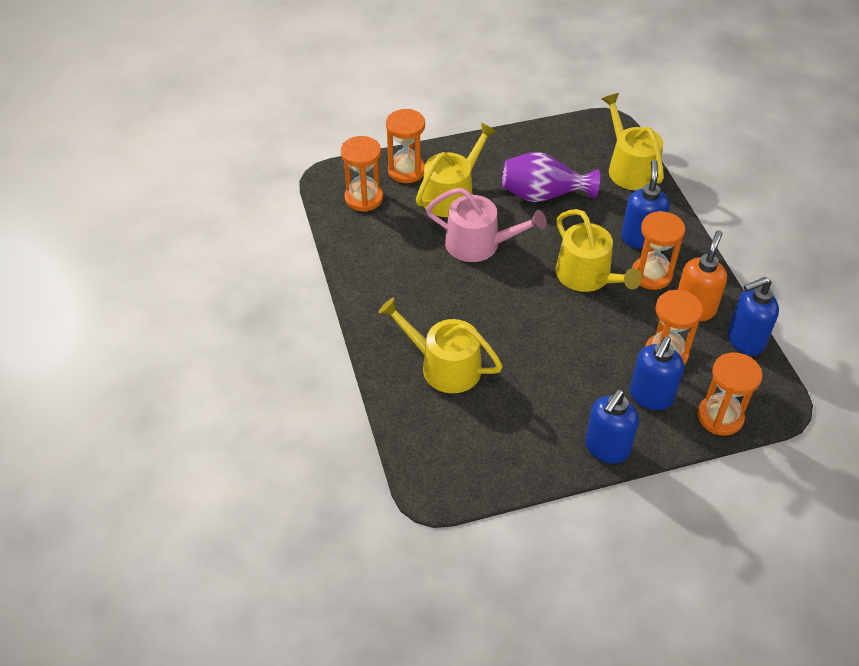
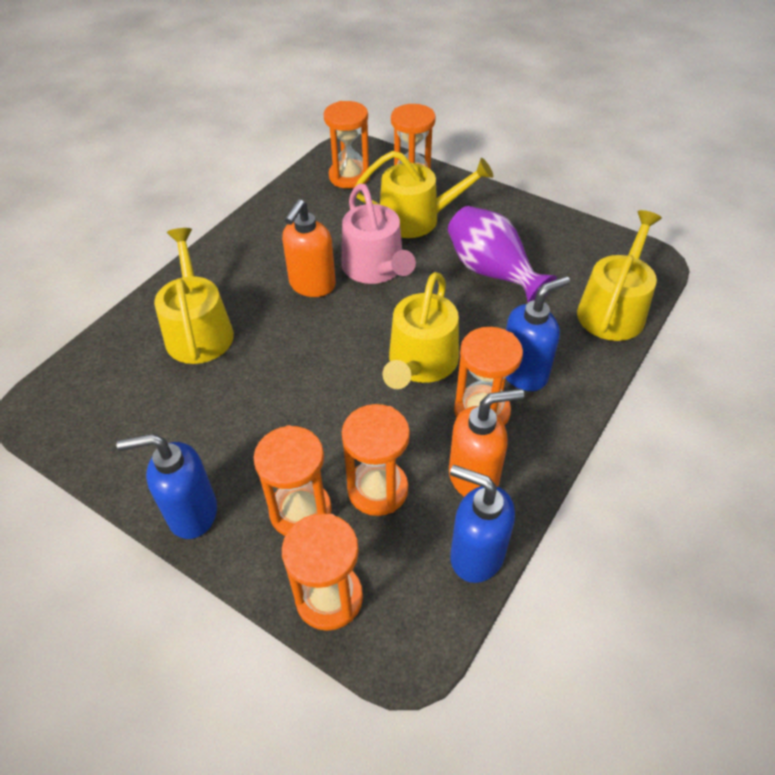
camera: 50 degrees right, 0 degrees up
(461, 284) = (312, 285): none -> orange soap dispenser
(650, 397) = (300, 511): blue soap dispenser -> orange hourglass

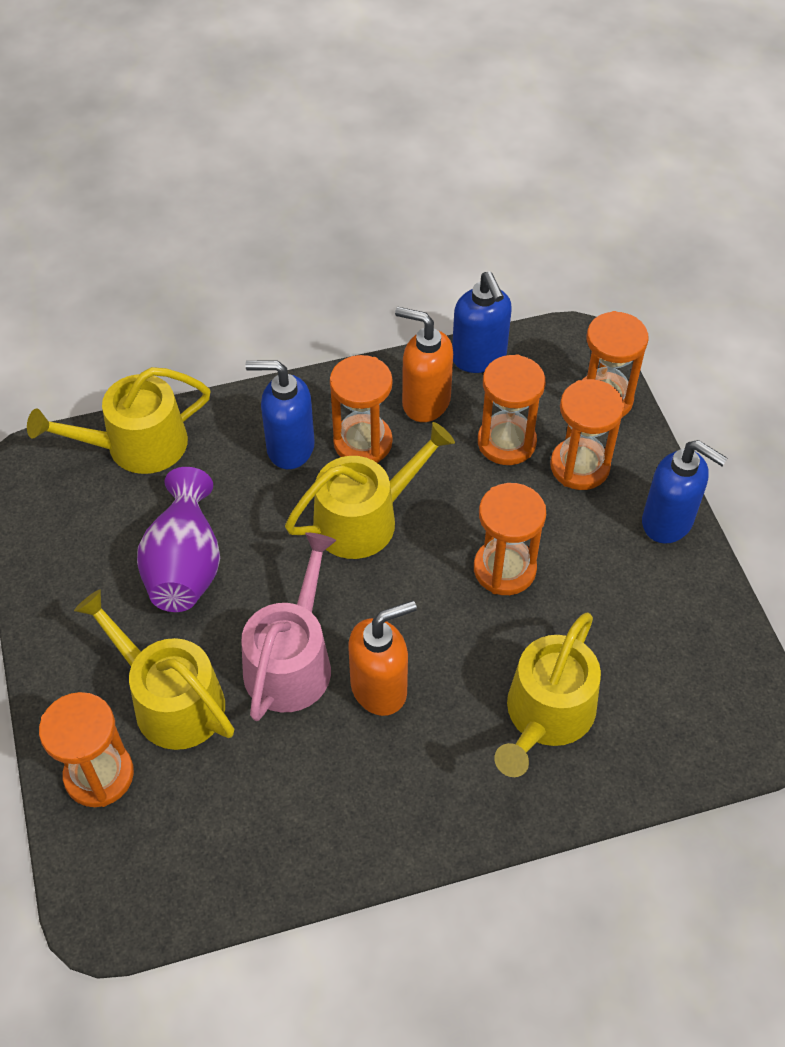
camera: 140 degrees left, 5 degrees up
(349, 176) = (164, 848): orange hourglass -> orange hourglass (504, 569)

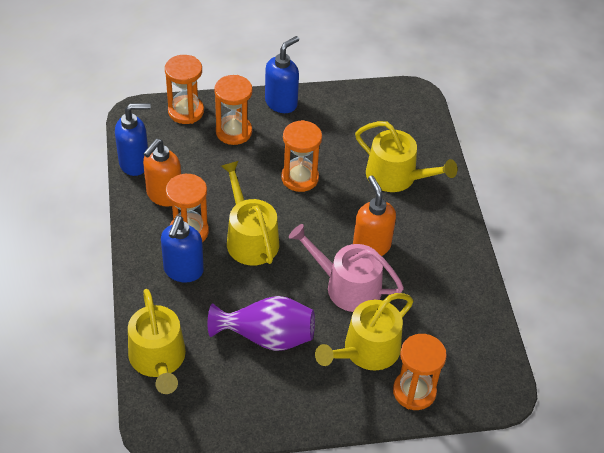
camera: 85 degrees left, 5 degrees down
(506, 442) = (207, 161): orange hourglass -> none

